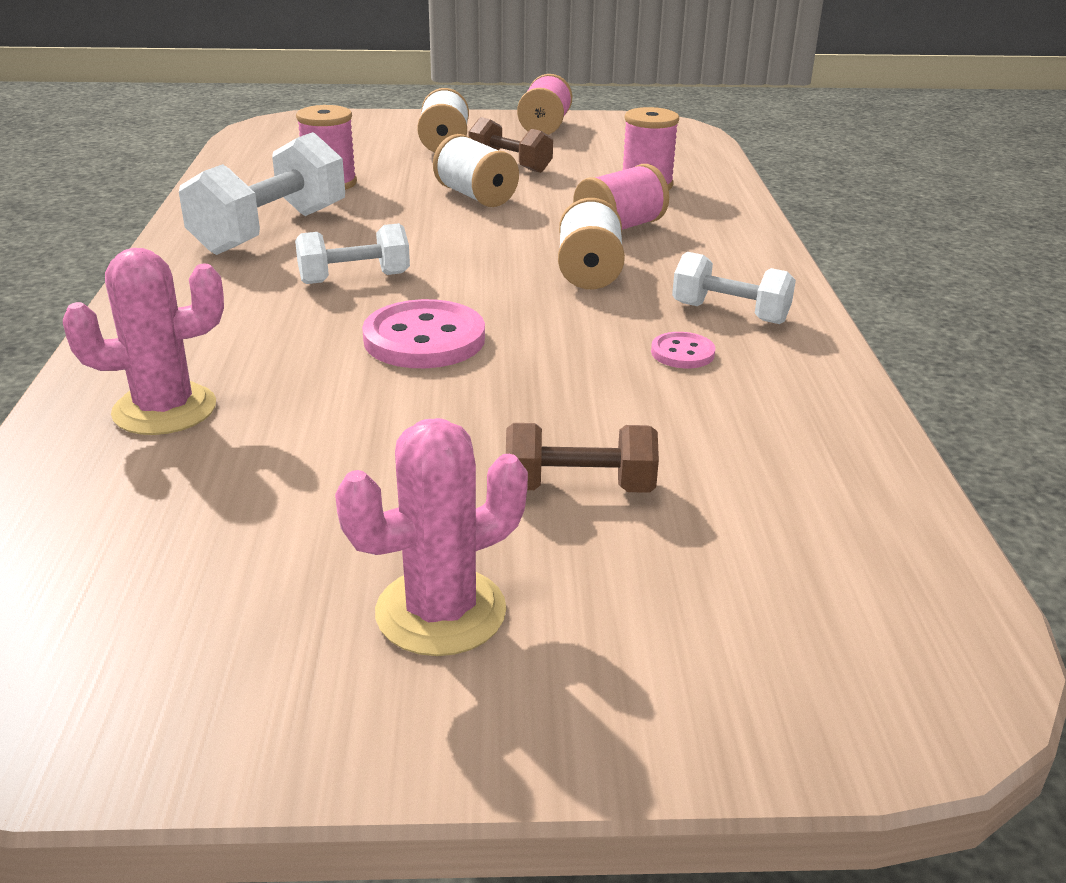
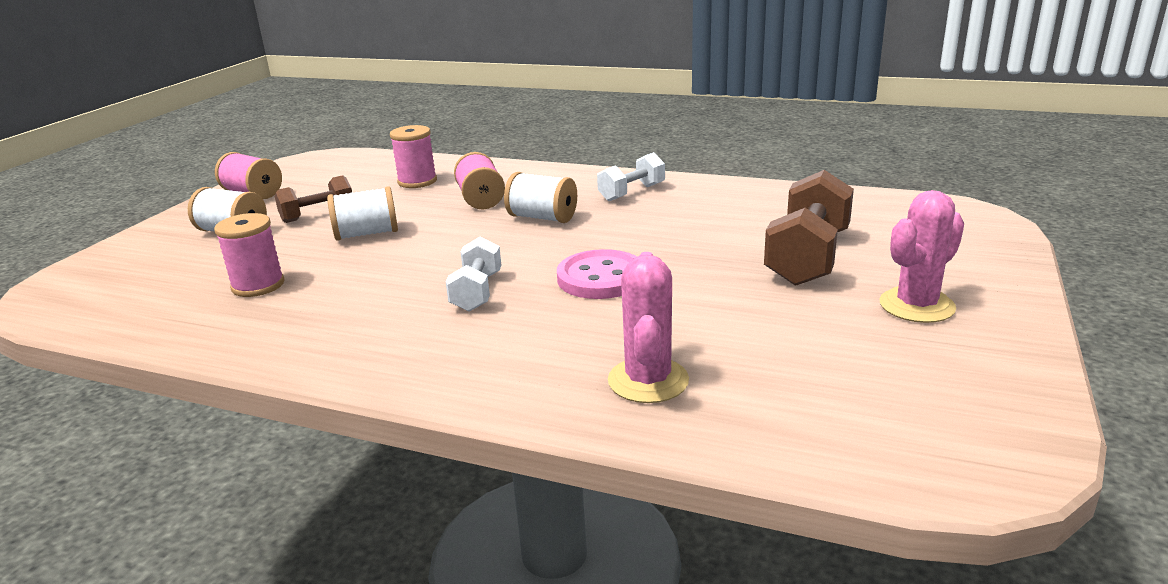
camera: 65 degrees left, 5 degrees down
(271, 231) = (339, 319): white dumbbell -> none
(441, 612) = (916, 306): pink cactus -> pink cactus turned 60 degrees clockwise
(579, 487) = (808, 257): brown dumbbell -> brown dumbbell, size x1.68
(682, 353) = (672, 211): pink button -> none

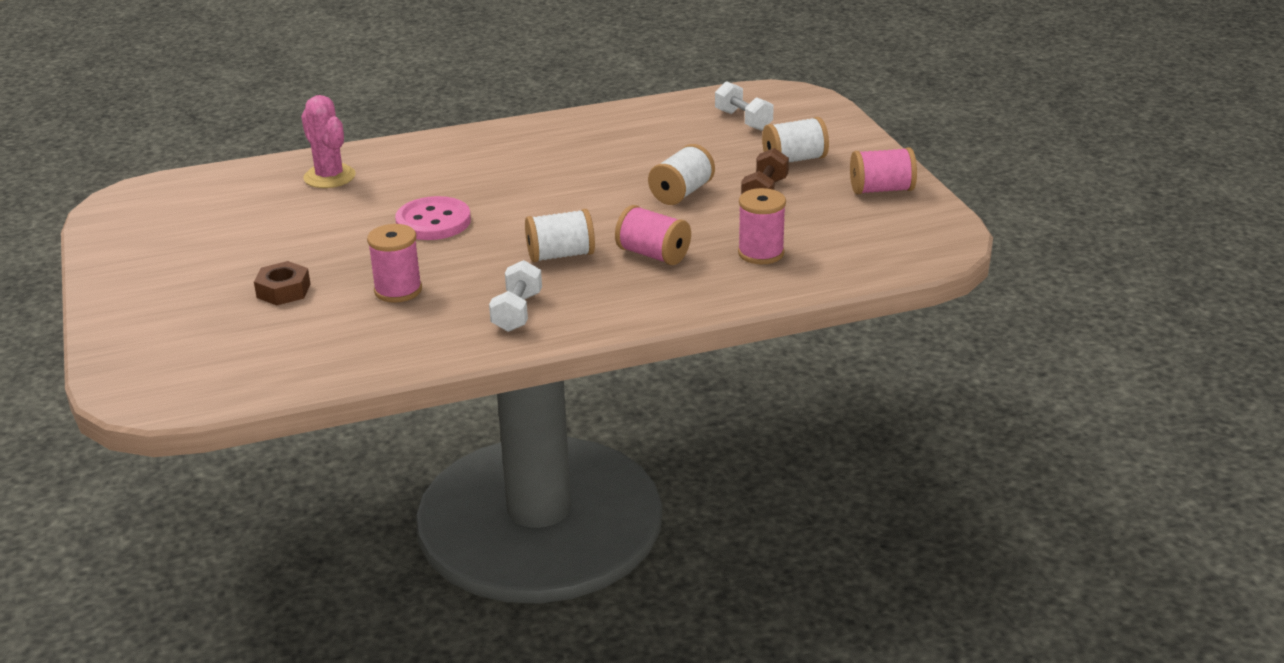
camera: 140 degrees right, 5 degrees up
(258, 285) = (670, 140): pink spool -> pink spool (398, 290)
(477, 292) = (508, 185): white dumbbell -> white dumbbell (743, 120)
(808, 257) = (283, 291): brown dumbbell -> brown nut
(916, 306) = (180, 274): pink cactus -> none

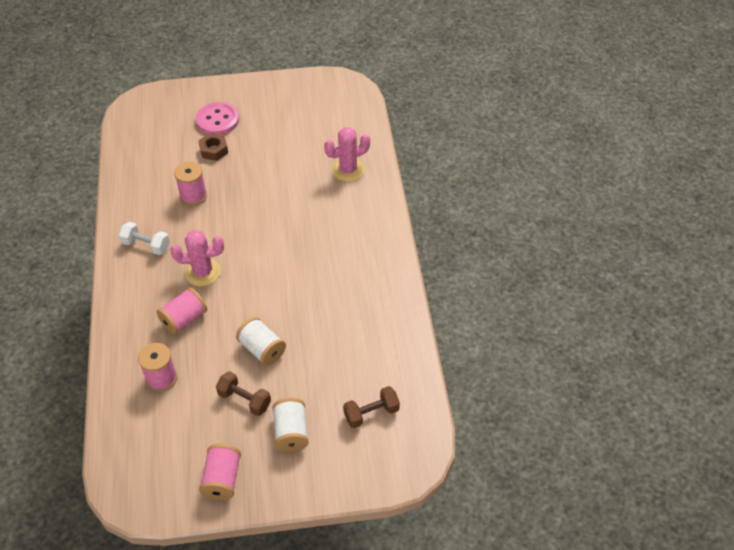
camera: 100 degrees right, 20 degrees up
(433, 222) = (269, 215): pink button -> pink button (217, 120)
(560, 255) = (203, 272): white spool -> pink cactus
(743, 120) = (371, 413): white dumbbell -> brown dumbbell

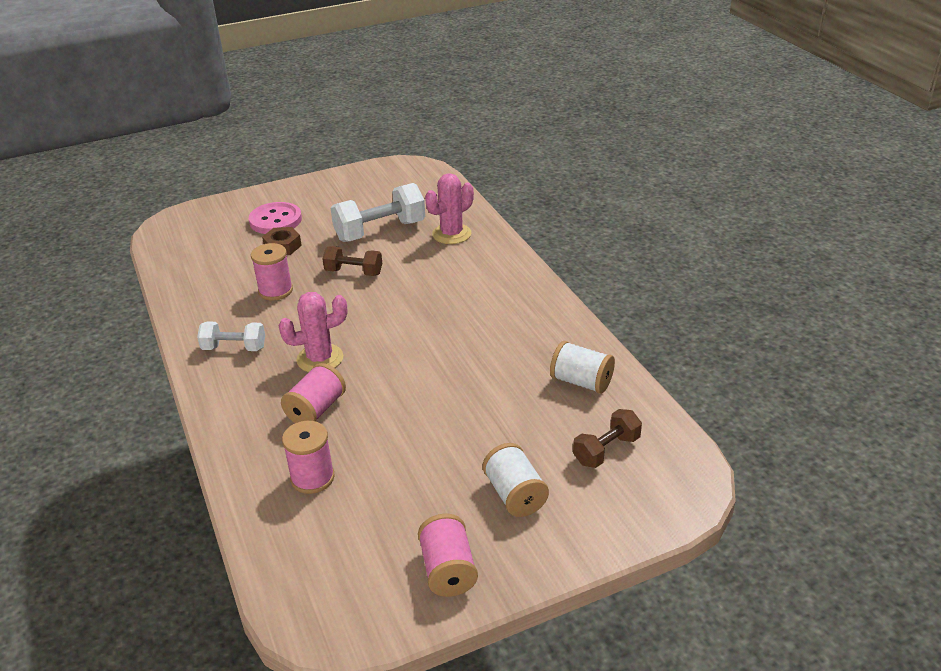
camera: 15 degrees left, 15 degrees down
(244, 400) = (436, 475): brown dumbbell -> brown dumbbell (354, 272)
(262, 349) = (433, 418): white spool -> white spool (581, 382)
(293, 152) = (380, 231): none -> white dumbbell

